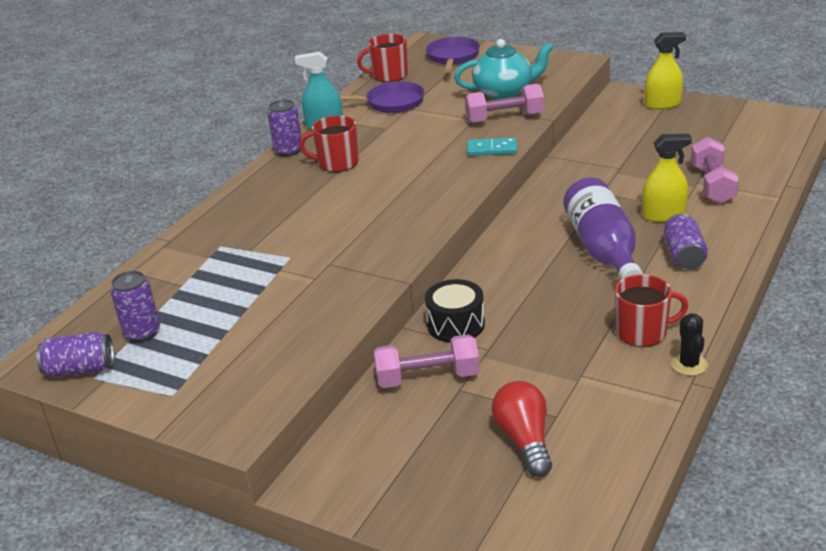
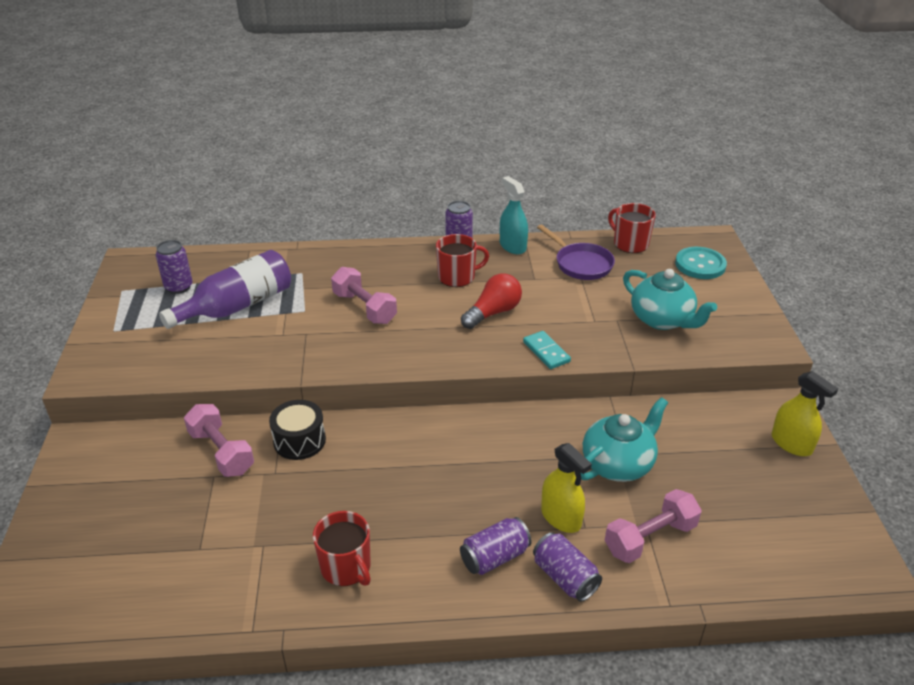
camera: 55 degrees right, 5 degrees up
(80, 370) = (128, 281): purple can -> purple can (565, 577)
(337, 163) = (457, 277): red mug -> red mug turned 105 degrees clockwise
(453, 57) = (700, 265): purple pan -> turquoise button
(504, 118) = (611, 338): pink dumbbell -> pink dumbbell (364, 308)
(524, 440) = (161, 540): red light bulb -> red light bulb (493, 313)
(603, 249) = (468, 493): purple bottle -> purple bottle (237, 306)
(626, 174) = (618, 464): none -> turquoise teapot
(689, 364) = (310, 618): black cactus -> none

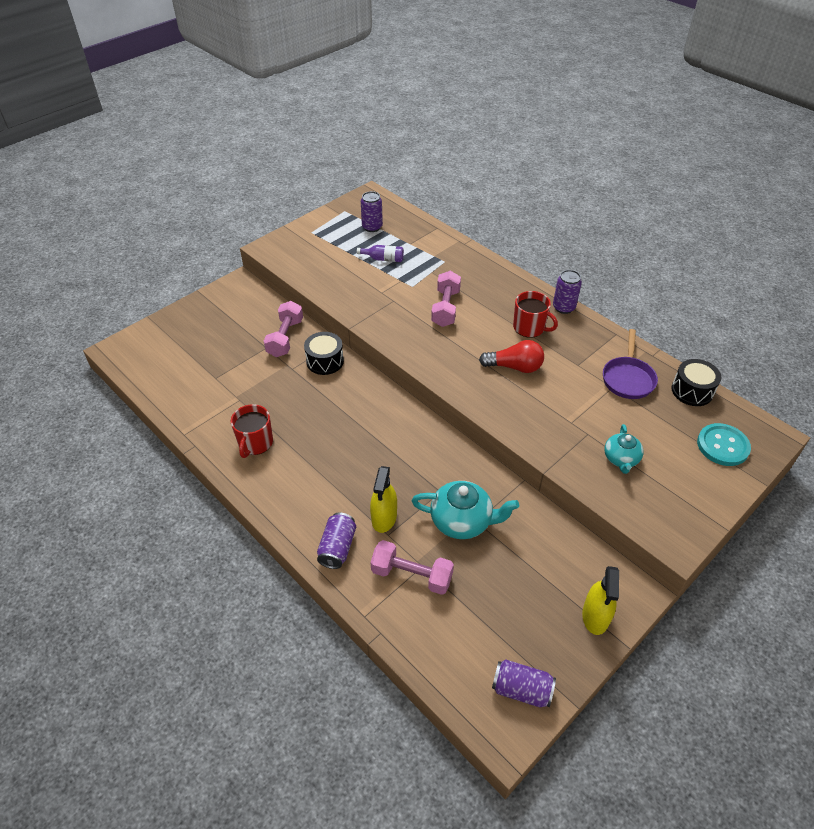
camera: 50 degrees right, 10 degrees up
(237, 306) = (383, 259): purple bottle -> purple bottle, size x0.47
(494, 557) = (322, 504): purple can -> purple can (521, 689)
(512, 246) = (600, 332): turquoise spray bottle -> none
(546, 352) = (506, 416): turquoise domino -> none
(630, 244) = (692, 391): red mug -> black drum
(662, 320) = (621, 459): turquoise teapot -> turquoise teapot, size x0.62

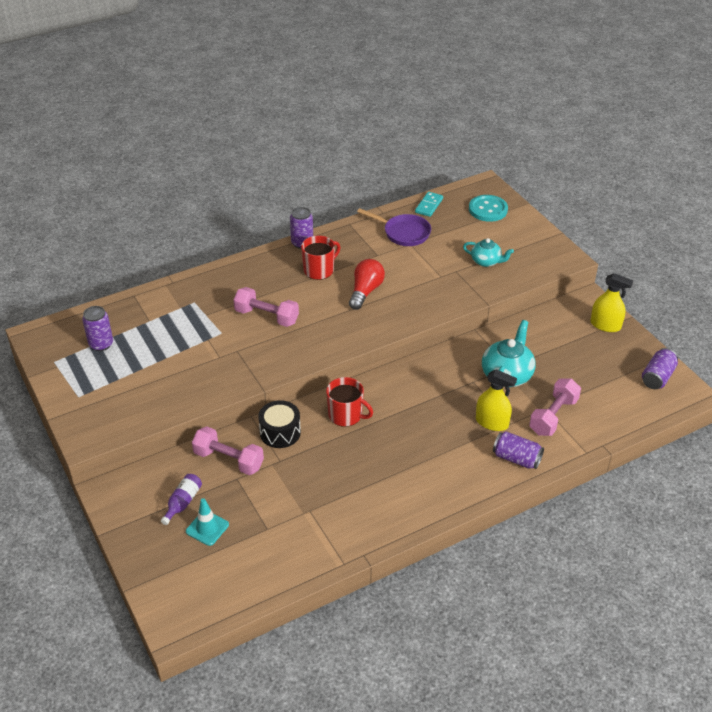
camera: 75 degrees left, 5 degrees down
(211, 343) = (207, 528): none -> turquoise traffic cone
(255, 443) = (376, 503): red mug -> red mug (346, 415)
(383, 259) = (164, 345): purple bottle -> purple bottle (182, 503)
(692, 391) = (429, 205): black drum -> turquoise domino

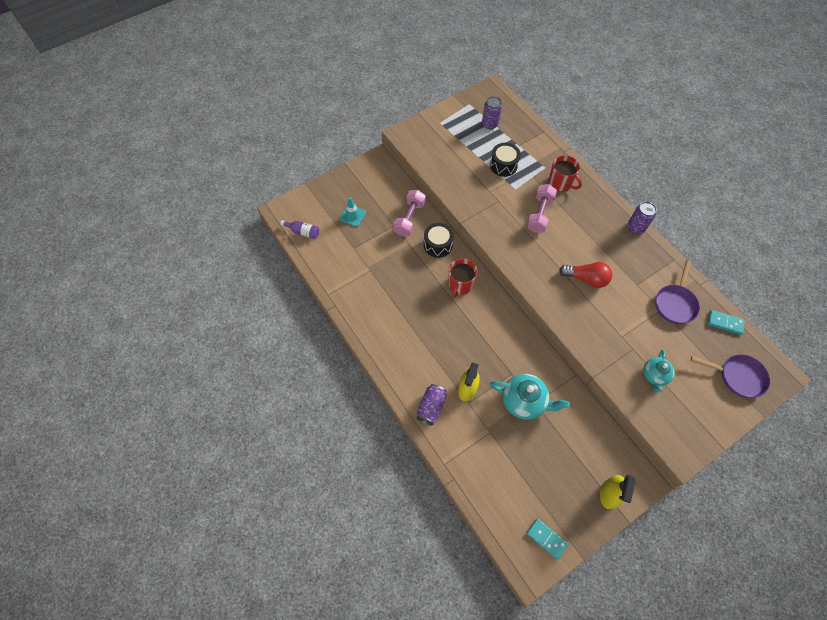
camera: 85 degrees right, 20 degrees up
(179, 339) = (503, 165): none -> black drum
(182, 503) = (371, 199): purple bottle -> purple bottle (303, 232)
(319, 270) = (604, 243): red mug -> red mug (560, 183)
(488, 209) = (738, 377): turquoise button -> purple pan
(553, 416) = (481, 438): pink dumbbell -> none
(657, 377) = (546, 539): purple can -> turquoise domino

